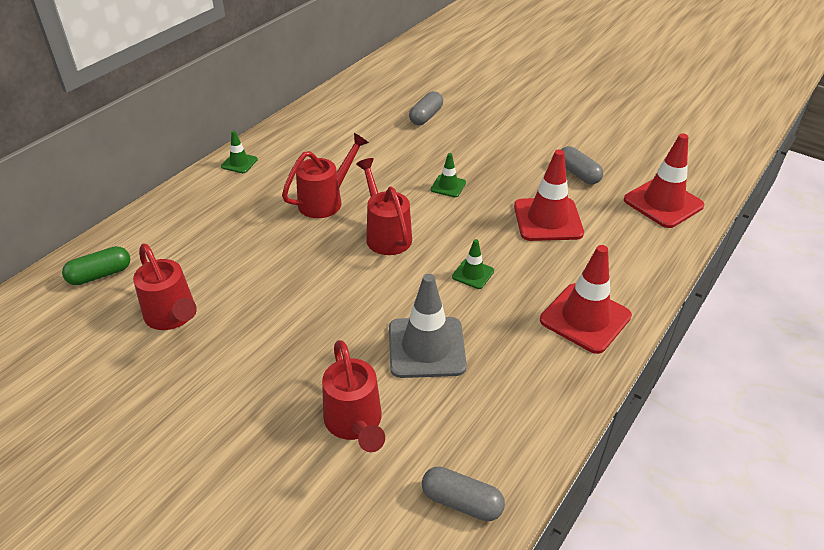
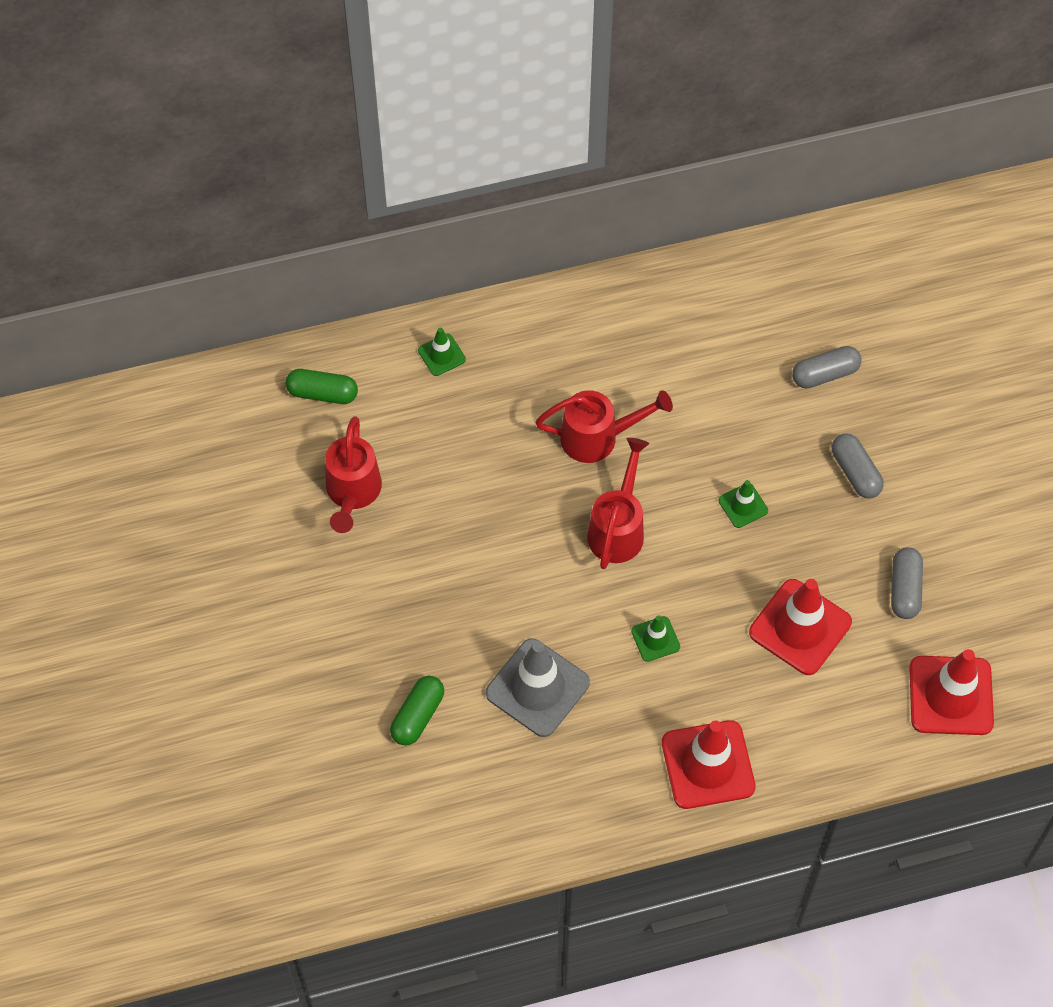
camera: 40 degrees right, 20 degrees up
(239, 163) = (554, 314): green traffic cone -> green traffic cone (441, 355)
(355, 423) = (418, 716): red watering can -> green capsule
(461, 502) = (439, 842): grey capsule -> grey capsule (855, 472)

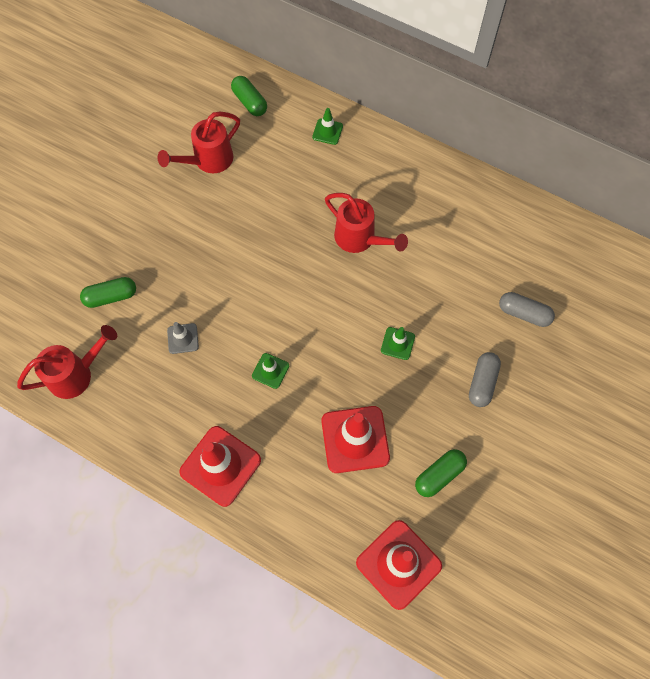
camera: 45 degrees right, 5 degrees up
(537, 688) = (183, 338): grey traffic cone -> grey traffic cone, size x0.50
(618, 528) = (317, 295): red watering can -> red watering can (76, 374)
(904, 589) = (439, 475): grey capsule -> green capsule

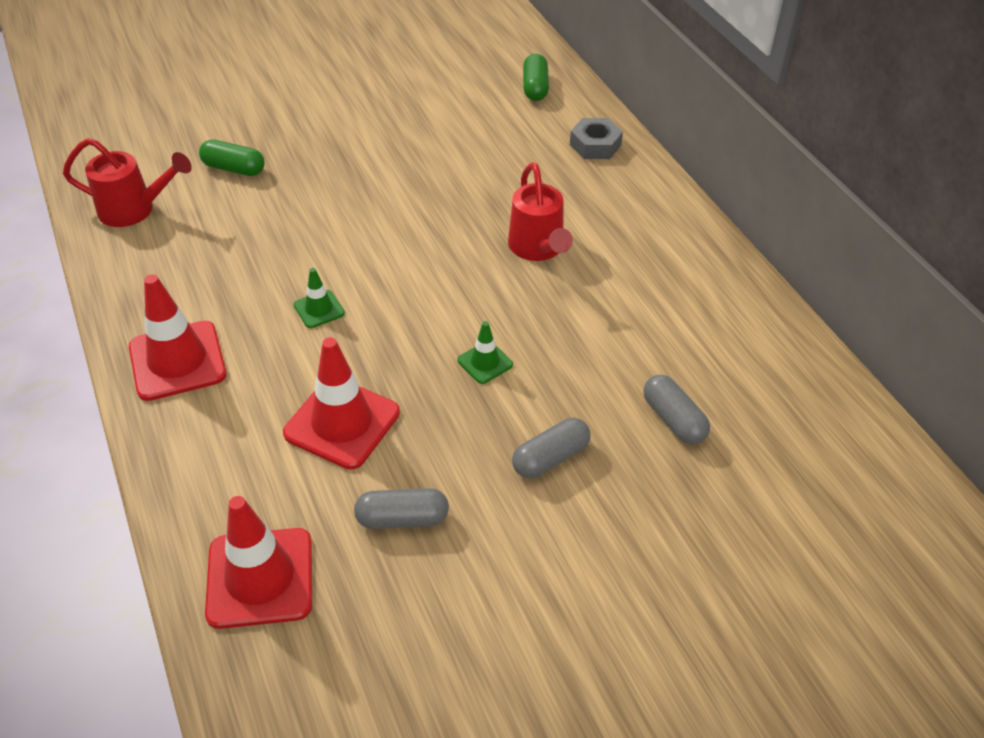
camera: 35 degrees right, 20 degrees down
(183, 338) = (262, 235): grey traffic cone -> none
(208, 160) = (444, 112): red watering can -> none
(327, 131) = (595, 145): green traffic cone -> grey nut
(439, 475) = (402, 518): green capsule -> grey capsule

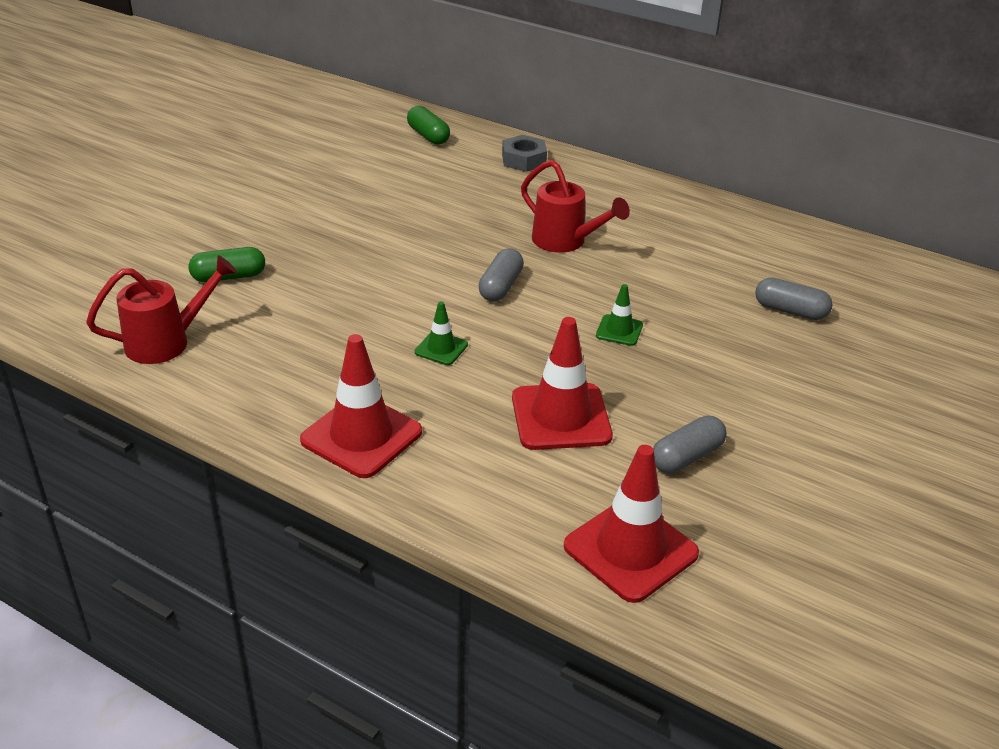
camera: 35 degrees left, 10 degrees down
(550, 458) = (740, 370): grey capsule -> grey capsule (500, 287)

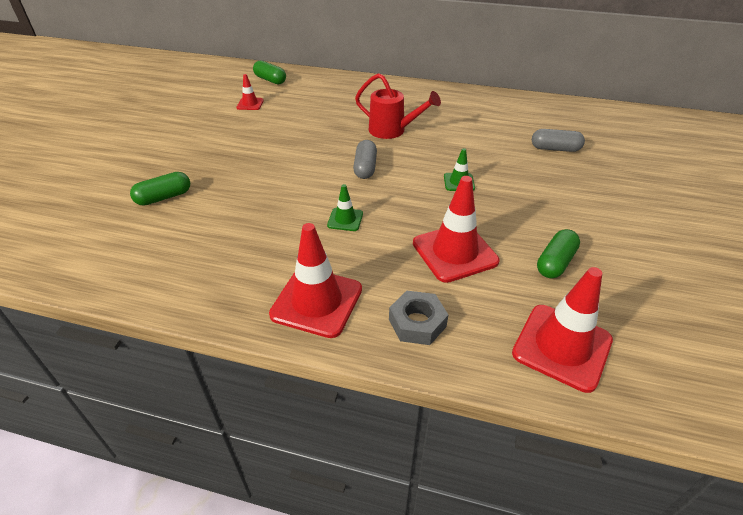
camera: 15 degrees left, 5 degrees up
(166, 342) = (130, 258): red watering can -> none
(385, 168) = (250, 104): none -> red traffic cone
(524, 160) = (339, 85): grey nut -> grey nut (417, 323)
(686, 457) = (555, 262): grey capsule -> green capsule

